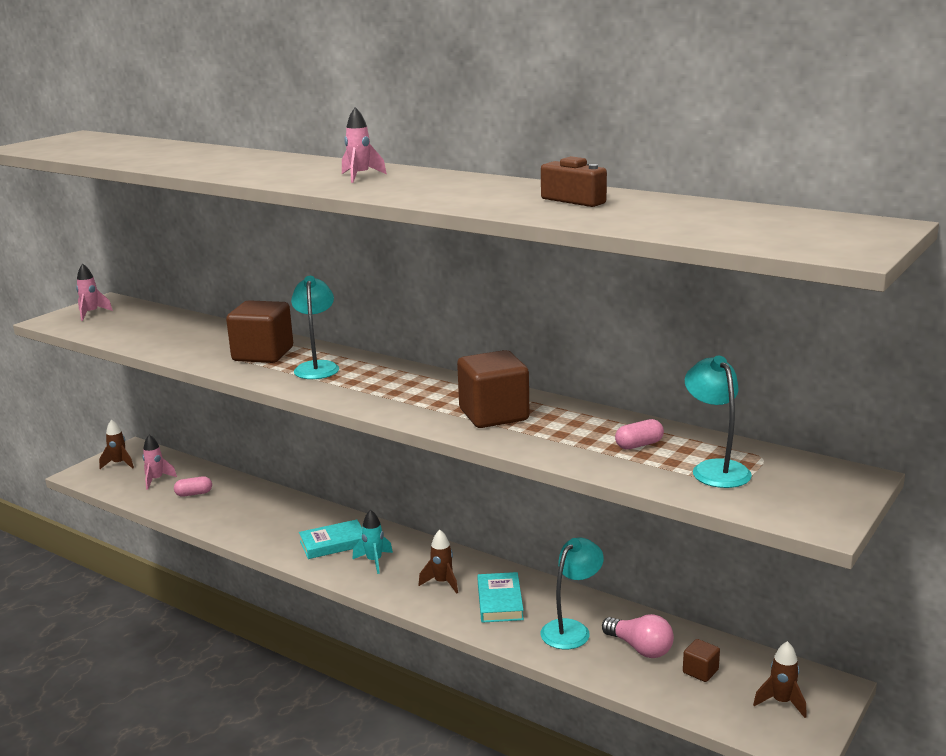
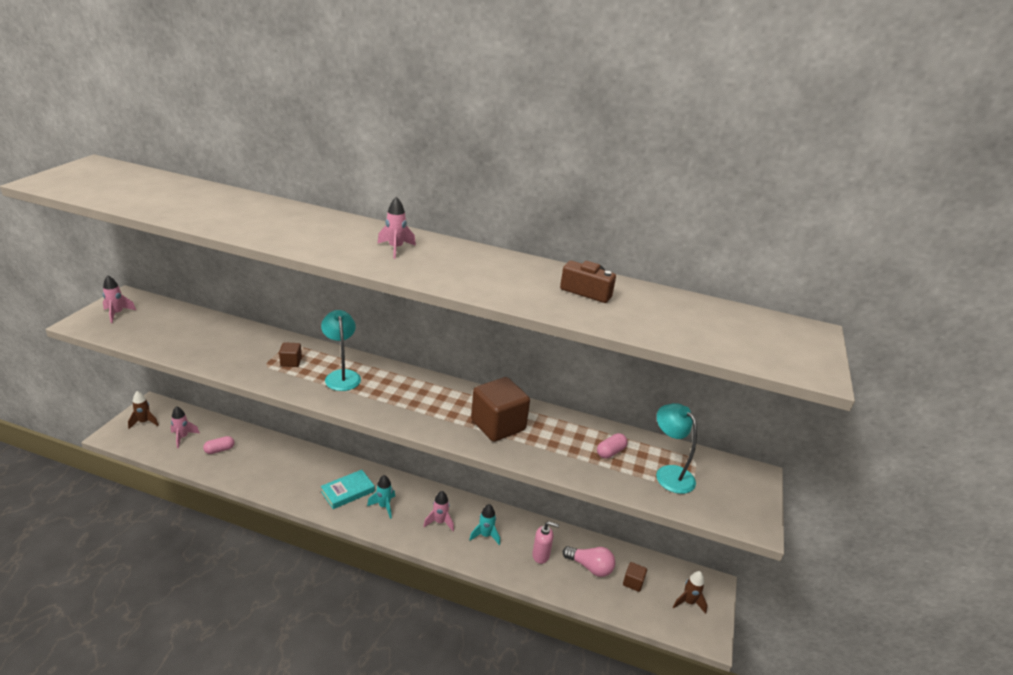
camera: 20 degrees left, 10 degrees up
(263, 354) = (291, 362): brown cube -> brown cube, size x0.47
(442, 583) = (440, 522): brown rocket -> pink rocket
(500, 601) = (485, 535): turquoise book -> turquoise rocket
(571, 629) = (541, 555): turquoise lamp -> pink soap dispenser

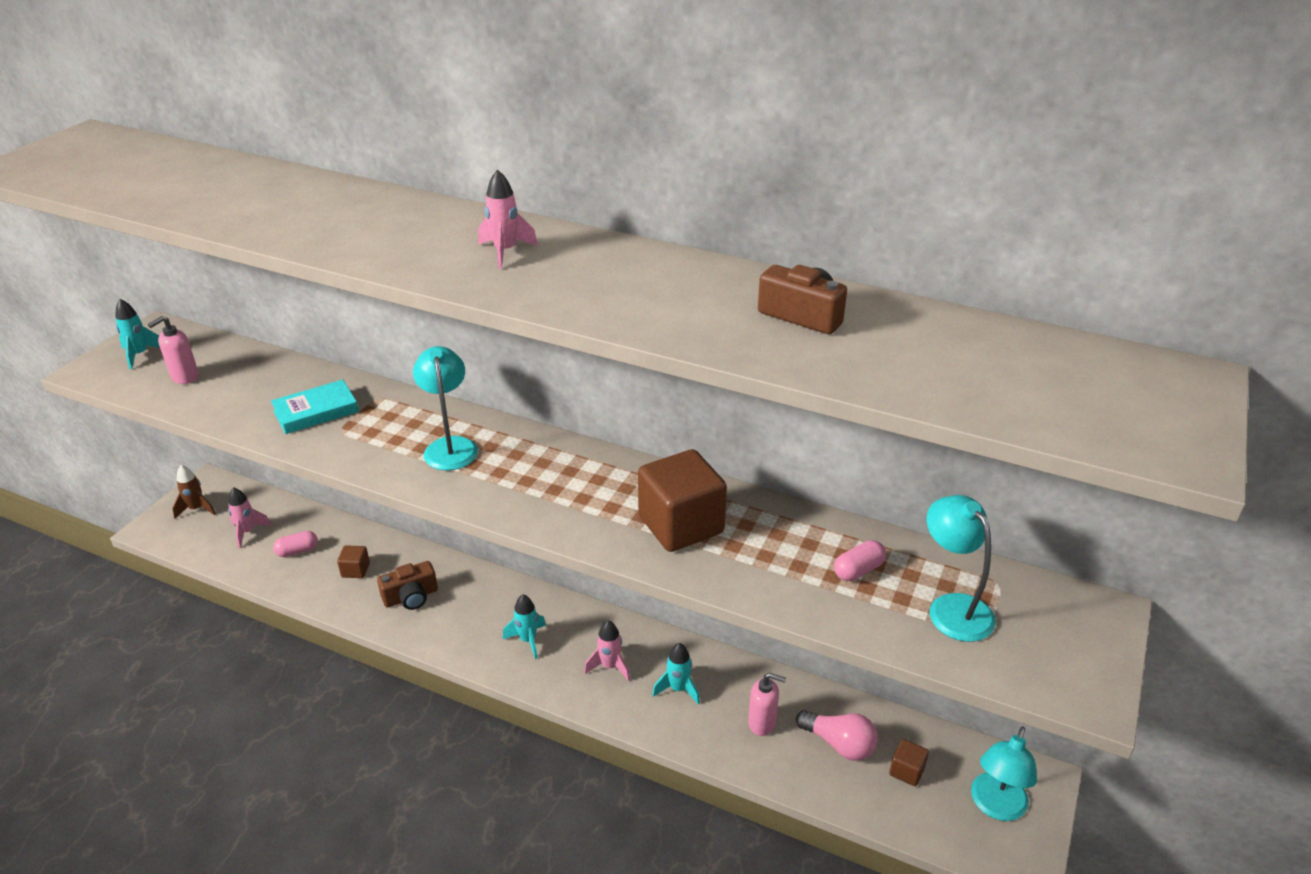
camera: 10 degrees right, 5 degrees up
(117, 314) = (140, 355): pink rocket -> turquoise rocket
(151, 329) = (184, 377): none -> pink soap dispenser
(291, 362) = (377, 425): brown cube -> brown cube (355, 570)
(302, 479) = (411, 597): none -> brown camera
(348, 491) = (476, 616): turquoise book -> turquoise book (316, 411)
(688, 602) = (995, 806): brown rocket -> turquoise lamp

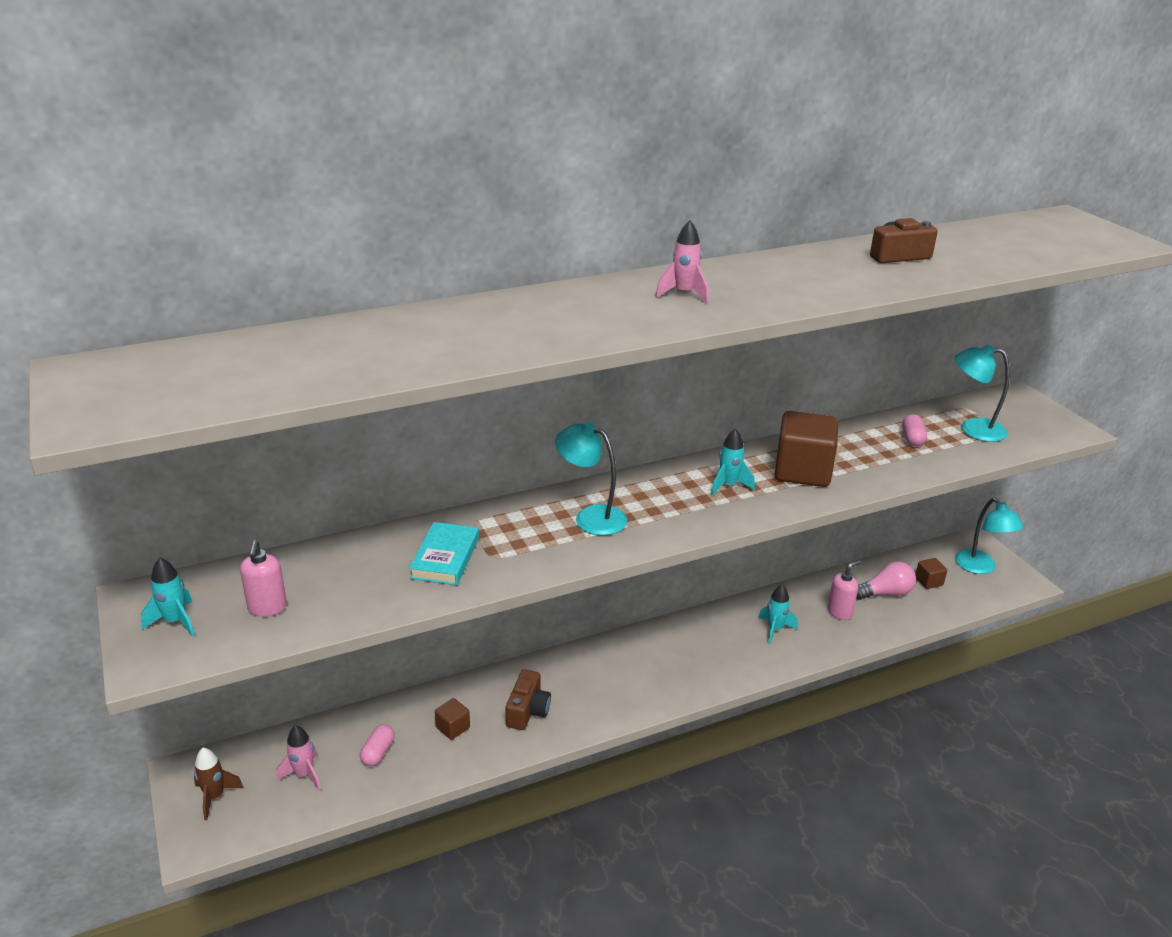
camera: 50 degrees left, 5 degrees down
(528, 640) = (651, 673): turquoise rocket -> turquoise rocket (728, 485)
(610, 666) = (721, 648): pink rocket -> none

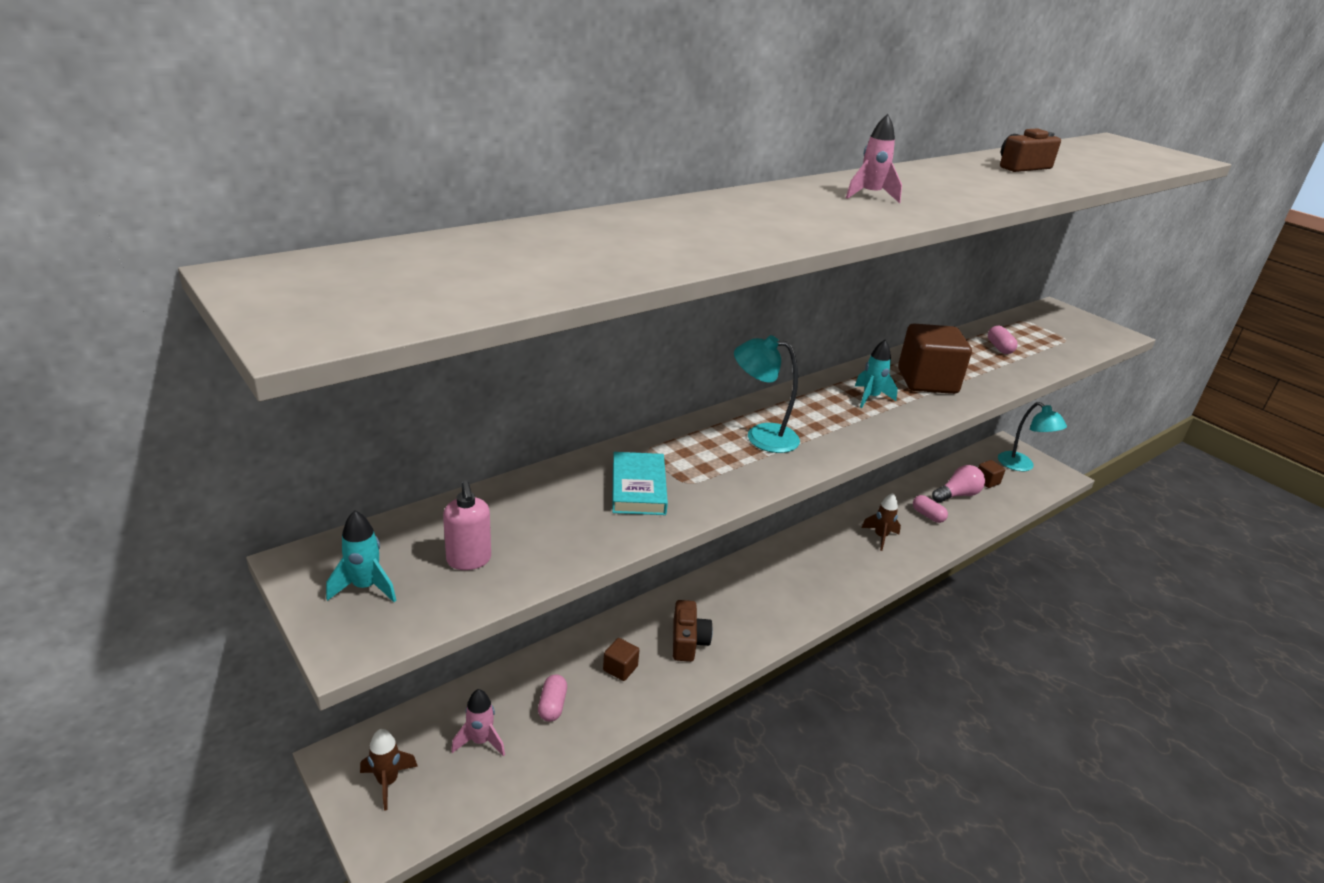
camera: 15 degrees left, 0 degrees up
(775, 630) = (880, 537): turquoise rocket -> brown rocket
(840, 612) = (927, 515): pink soap dispenser -> pink capsule
(973, 429) = (1042, 337): turquoise lamp -> none

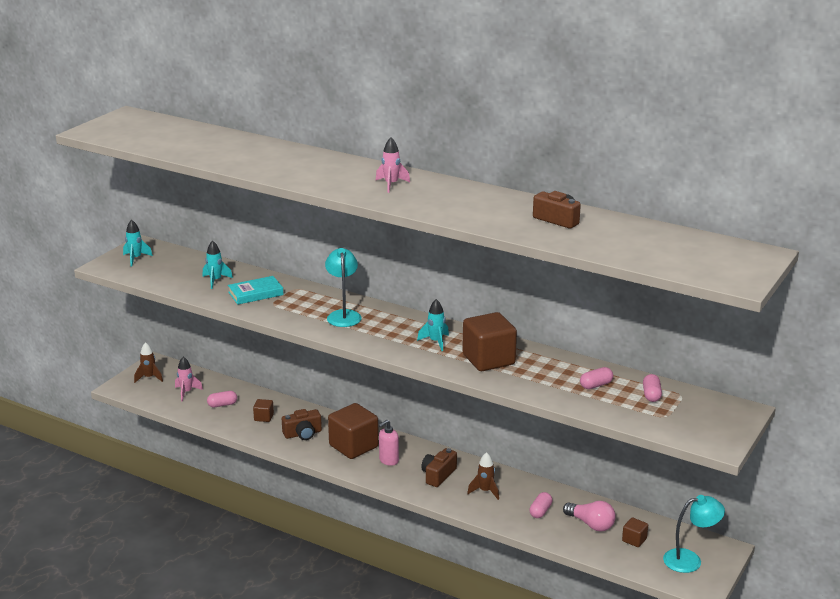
camera: 70 degrees right, 5 degrees down
(469, 560) = (167, 272): pink soap dispenser -> pink soap dispenser (388, 460)
(556, 515) = (215, 281): none -> turquoise rocket
(743, 604) = (353, 446): none -> brown cube
(836, 558) = (438, 475): none -> brown camera
(1021, 466) = (690, 560): turquoise lamp -> turquoise lamp turned 135 degrees counterclockwise
(1023, 331) = (651, 395): none -> pink capsule

